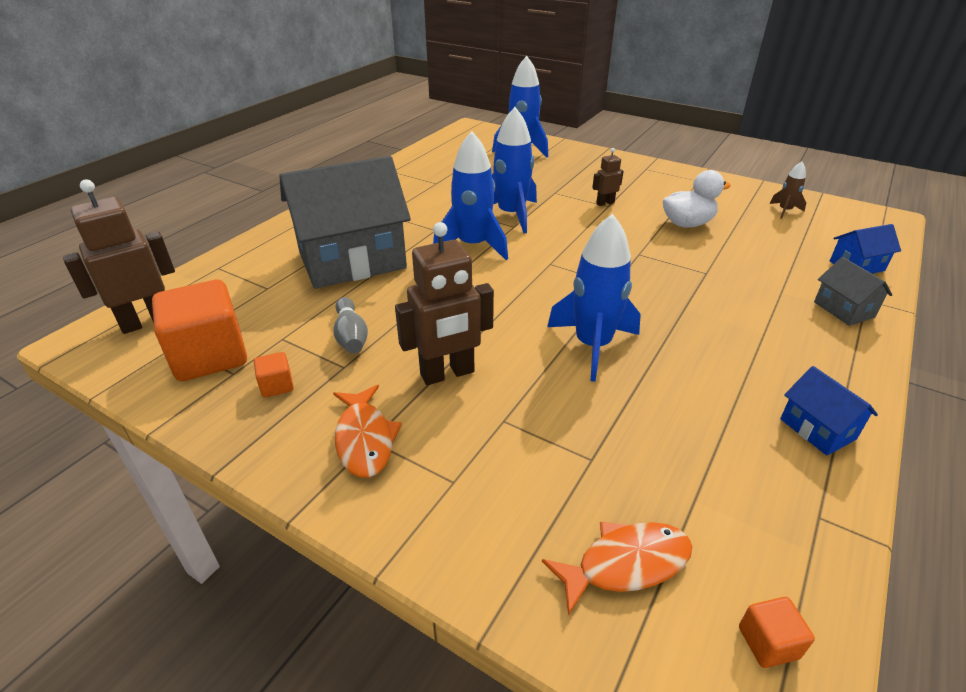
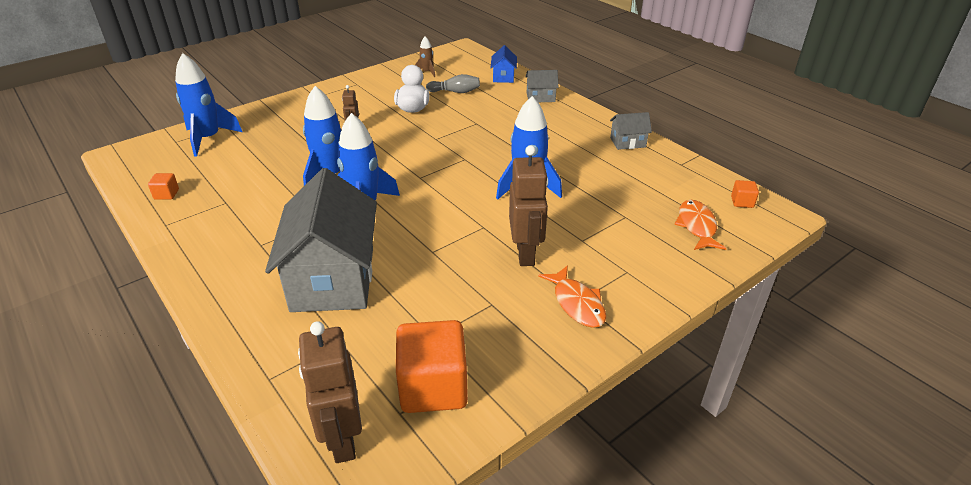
camera: 70 degrees left, 0 degrees up
(277, 386) = (497, 344): orange cube -> orange cube (166, 194)
(351, 336) = (454, 295): grey bowling pin -> grey bowling pin (455, 92)
(365, 439) = (577, 303): orange fish -> orange fish turned 60 degrees clockwise
(817, 429) = (628, 142): blue house -> grey house

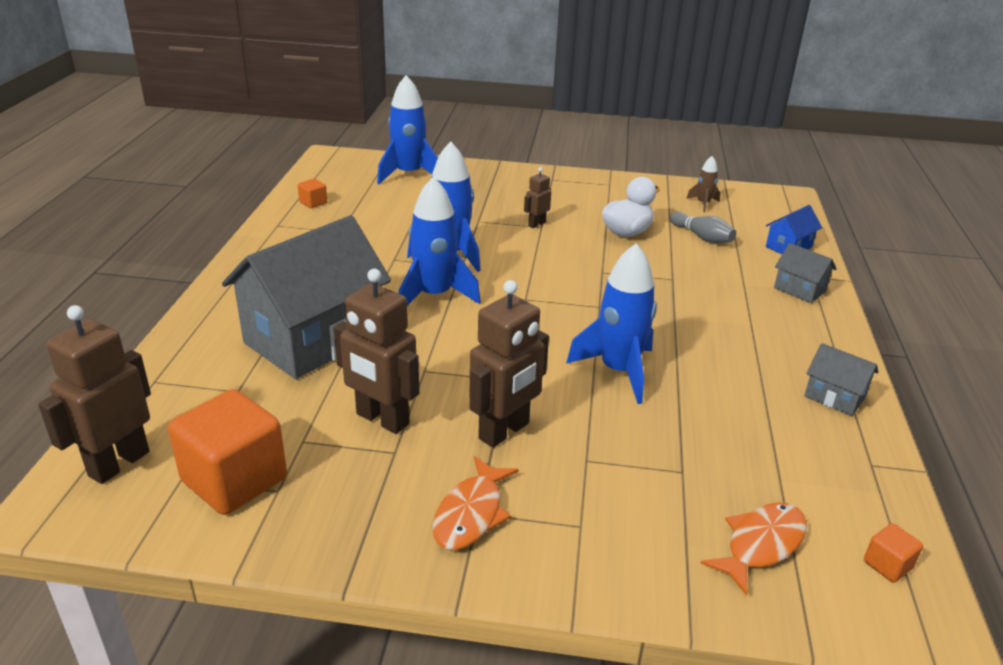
camera: 45 degrees right, 5 degrees down
(456, 293) = (382, 419): none -> brown robot

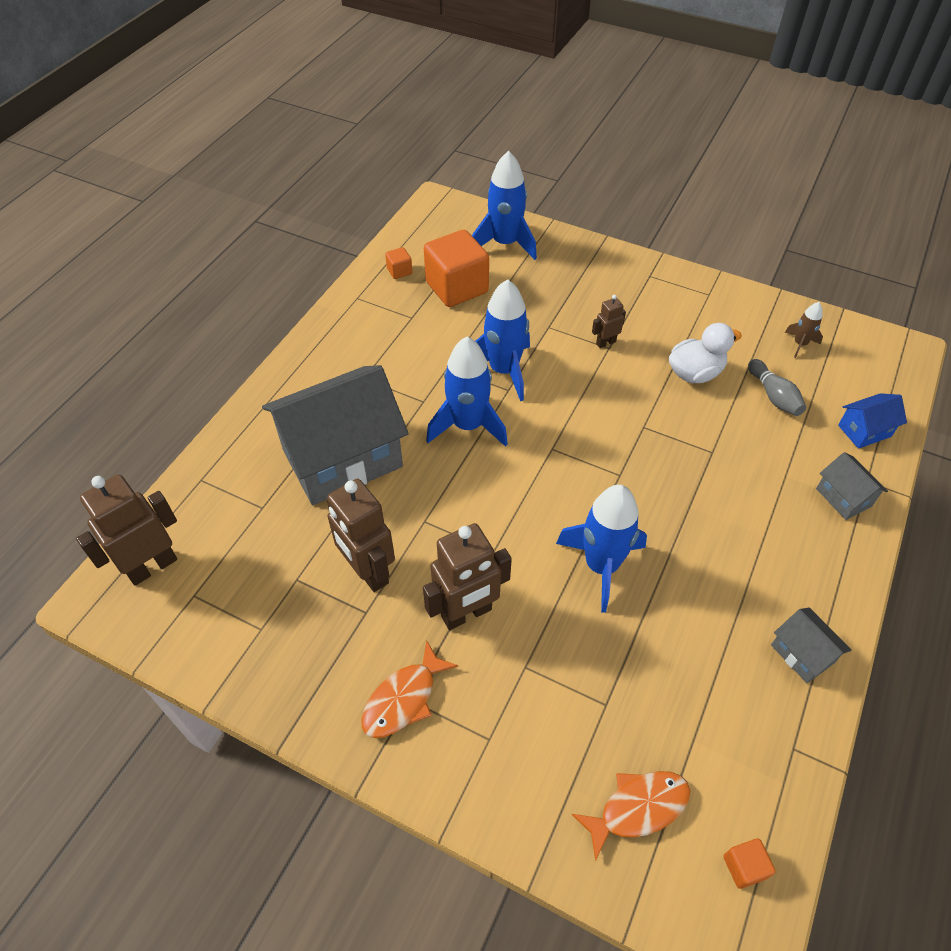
camera: 20 degrees right, 20 degrees up
(234, 480) = (232, 608): orange cube -> orange cube (457, 287)

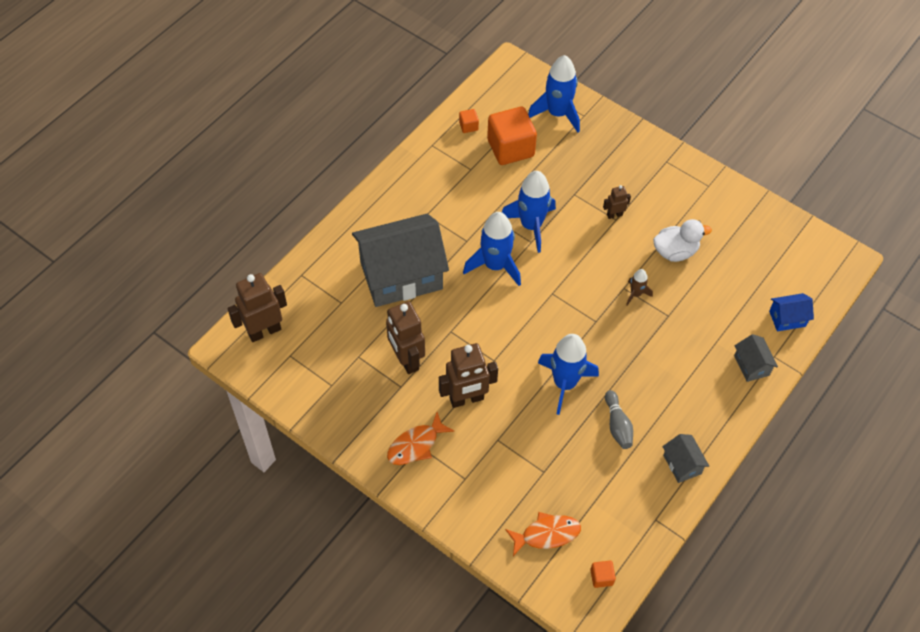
camera: 10 degrees right, 5 degrees up
(773, 396) = (729, 280): grey bowling pin -> grey bowling pin (617, 425)
(800, 344) = (765, 240): brown rocket -> brown rocket (635, 294)

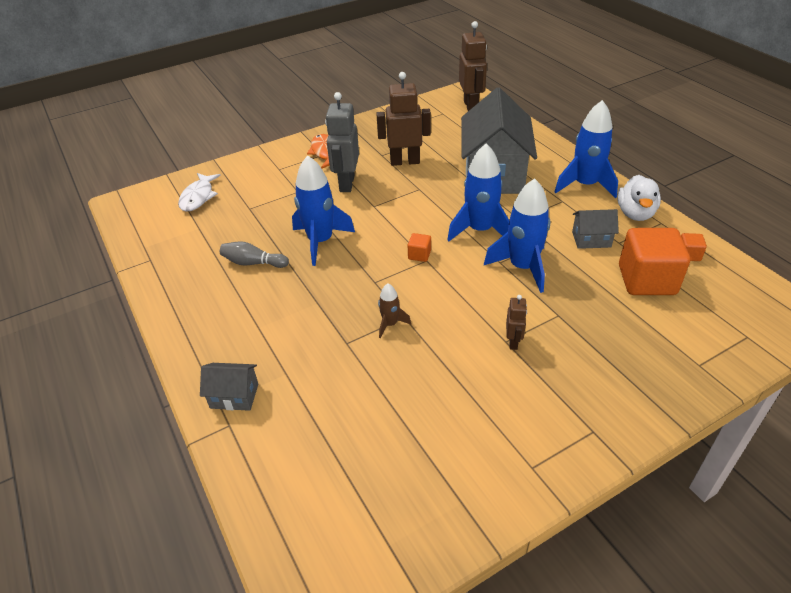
camera: 115 degrees right, 15 degrees down
(466, 399) = (346, 183): brown robot -> grey robot
(547, 534) = (198, 197): orange fish -> white fish
(557, 113) = (705, 338): blue rocket -> blue rocket (585, 185)
(601, 577) = (138, 215): orange cube -> orange cube (419, 255)
(675, 251) = (432, 383): white duck -> white duck (635, 213)
(682, 464) = (179, 294): grey house -> grey house (591, 239)
(787, 318) = (268, 466): blue house -> none

